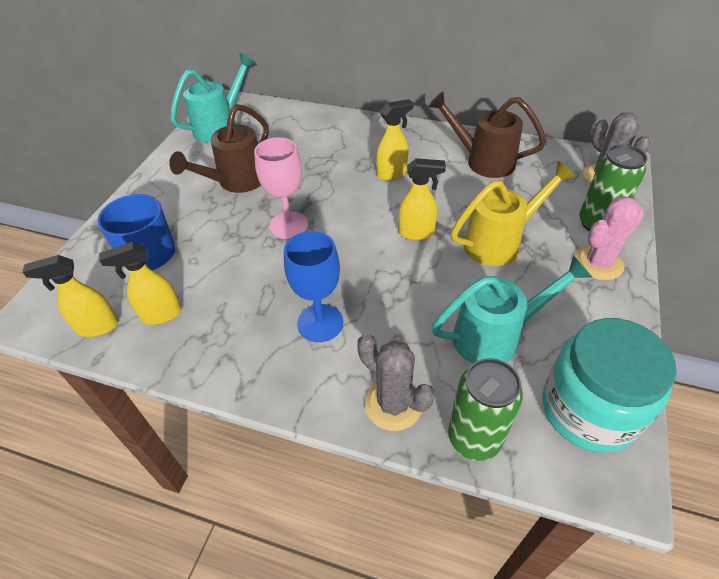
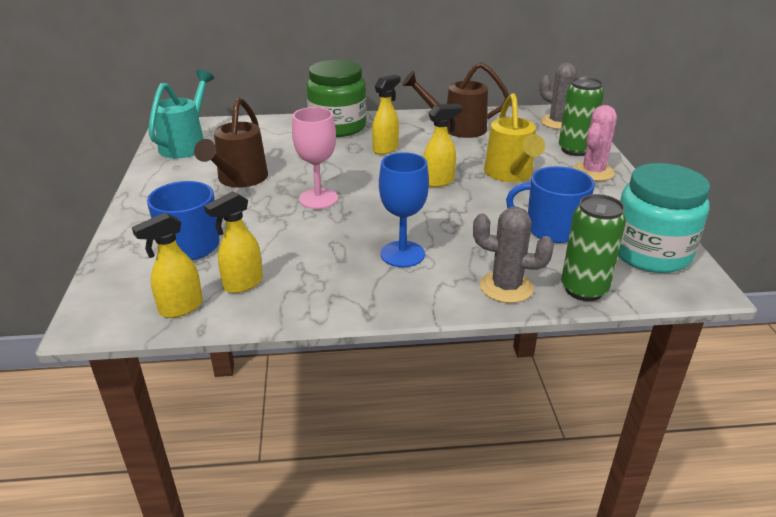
camera: 25 degrees left, 15 degrees down
(365, 133) = (337, 127): none -> green jar
(495, 336) = (552, 229): turquoise watering can -> blue mug
(499, 242) = (510, 174): yellow watering can -> yellow watering can turned 135 degrees clockwise

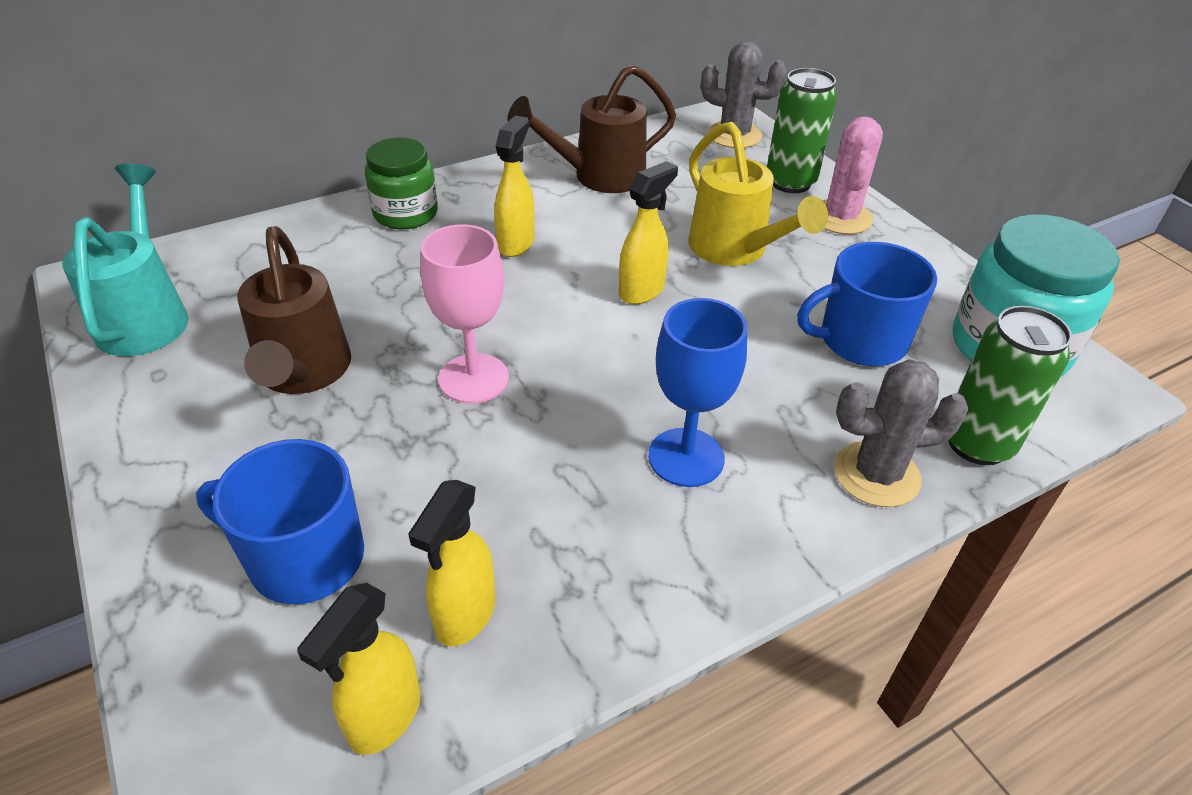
camera: 25 degrees left, 10 degrees up
(337, 127) = (406, 213): green jar -> green jar, size x0.65

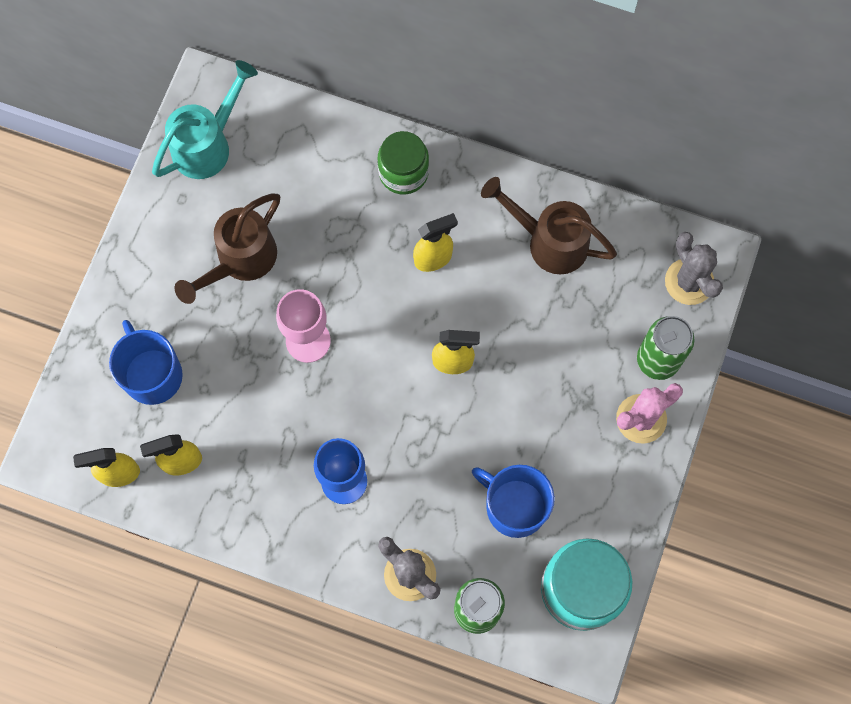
camera: 50 degrees right, 30 degrees up
(735, 250) = (542, 382): yellow watering can -> none

